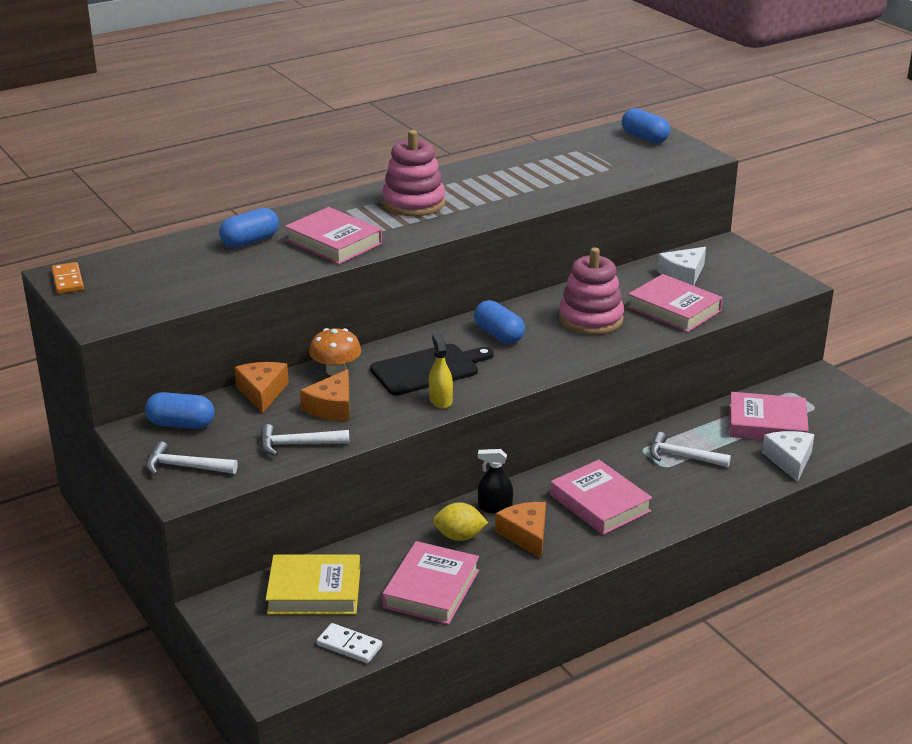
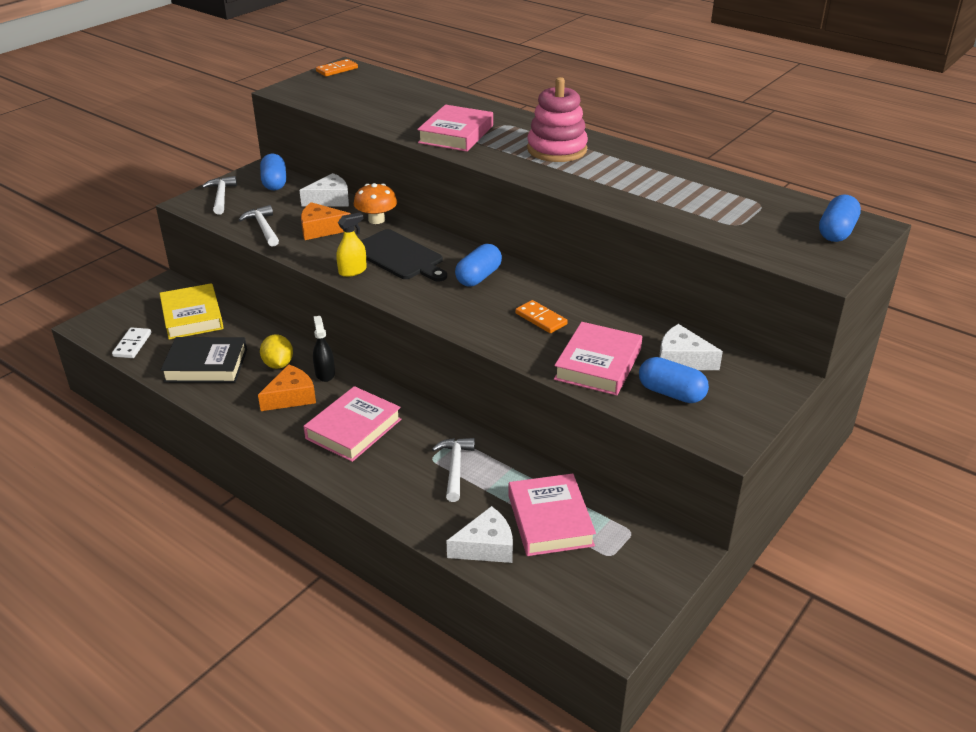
camera: 70 degrees right, 5 degrees up
(250, 241) = (435, 107): blue capsule -> blue capsule (671, 393)
(262, 392) = (330, 200): orange cheese -> white cheese
(431, 589) = (206, 365): pink book -> black book
(591, 319) = (541, 319): pink stacking toy -> orange domino

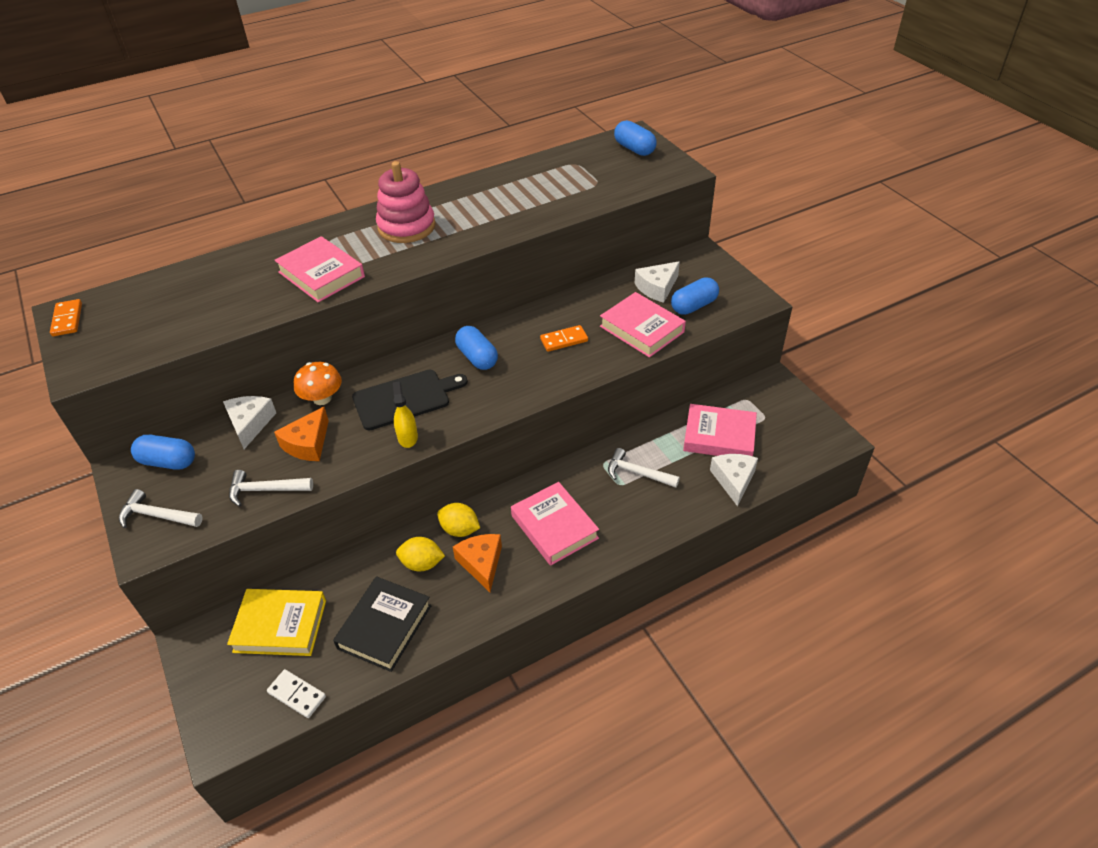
camera: 65 degrees left, 10 degrees up
(325, 373) = (460, 529): black spray bottle -> yellow lemon

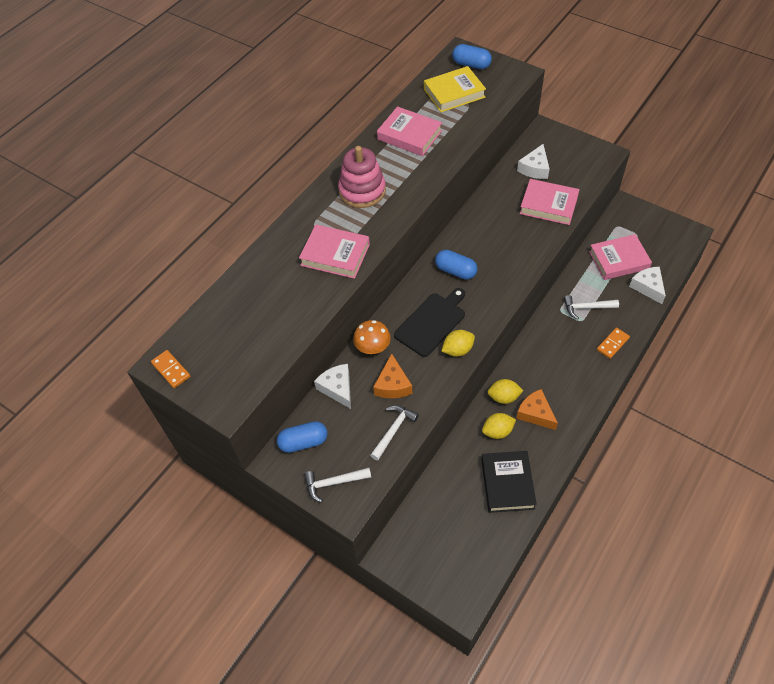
camera: 25 degrees left, 10 degrees up
(265, 490) = (393, 430): white hammer -> white hammer turned 150 degrees clockwise
(280, 626) = (439, 516): yellow book -> yellow book (454, 93)
(297, 695) = (488, 553): white domino -> none
(407, 437) = (457, 350): yellow spray bottle -> yellow lemon
(554, 527) = (562, 368): pink book -> pink book (409, 135)
(564, 340) = (503, 234): orange domino -> orange domino (612, 344)
(694, 306) = (569, 174): blue capsule -> none

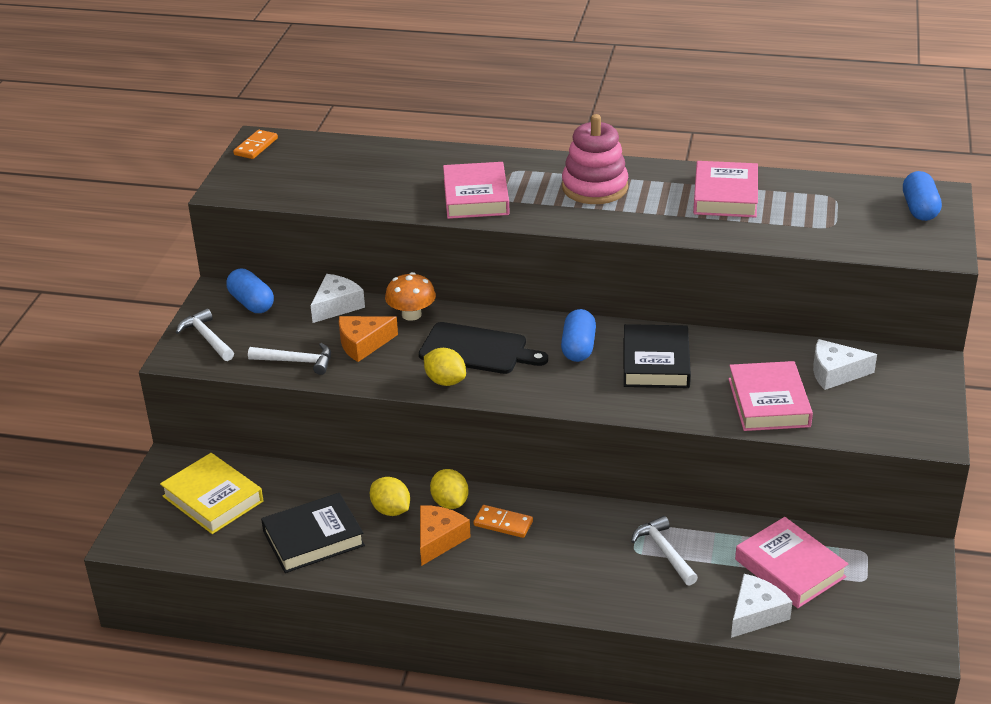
camera: 65 degrees right, 20 degrees down
(454, 93) = (843, 209): yellow book -> yellow book (213, 499)
(488, 240) = (655, 362): none -> black book
(612, 344) = (611, 594): orange domino -> orange domino (503, 523)

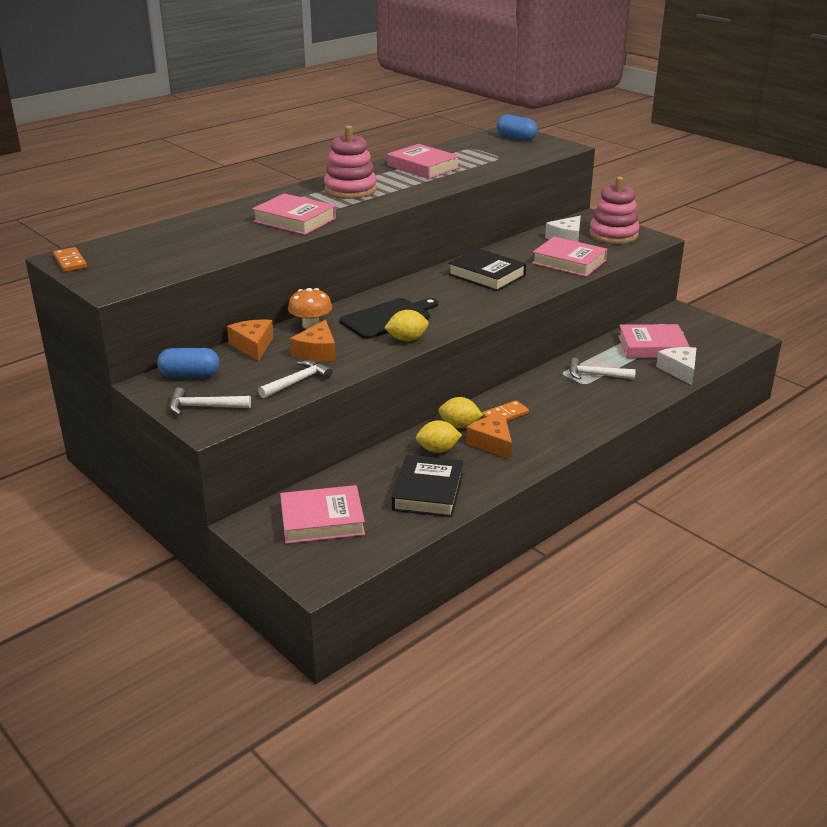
camera: 55 degrees left, 5 degrees down
(213, 499) = (322, 520): yellow book -> pink book
(337, 306) = (253, 346): white cheese -> orange cheese
(578, 348) = (437, 289): blue capsule -> none
(898, 402) = (613, 235): none -> pink stacking toy

